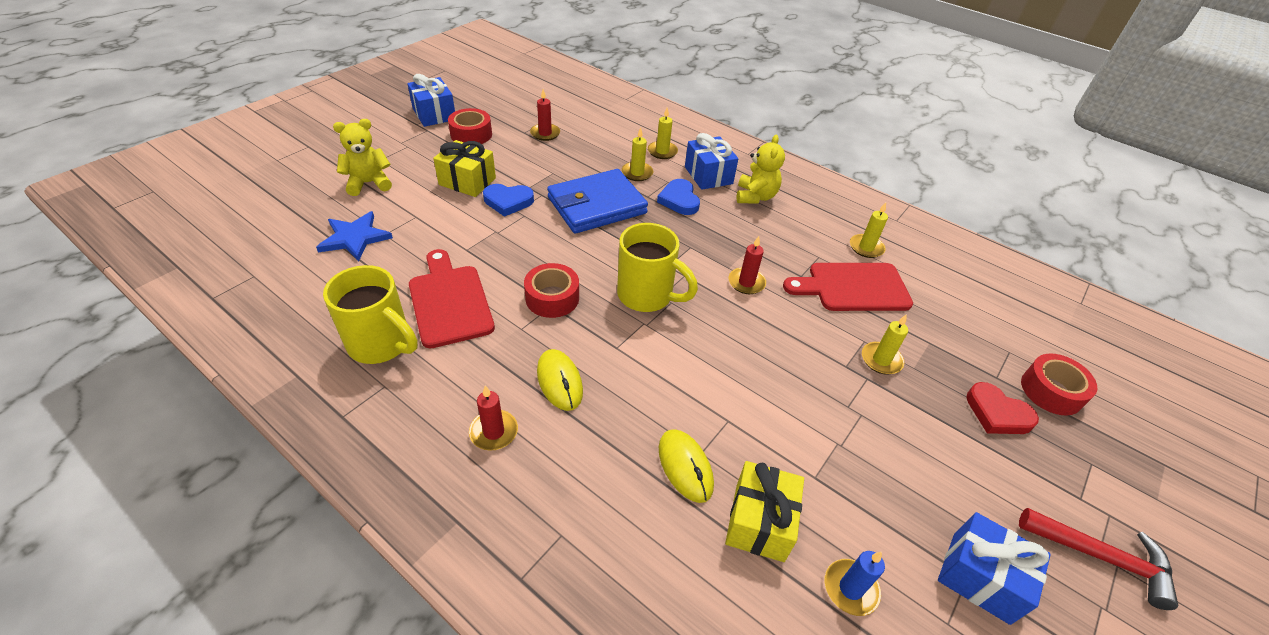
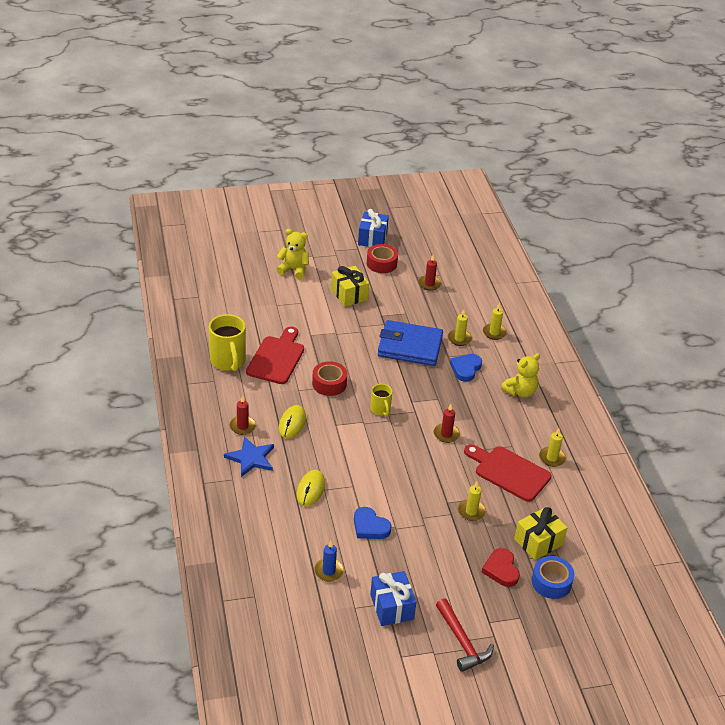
camera: 40 degrees right, 5 degrees down
(355, 238) = (260, 299): blue star -> blue star (251, 458)
(508, 201) = (360, 318): blue heart -> blue heart (370, 526)
(647, 296) = (380, 410): yellow mug -> yellow mug, size x0.55
(708, 175) = (506, 363): blue gift -> none
(759, 522) = (319, 527): yellow gift -> yellow gift (538, 542)
(1051, 391) = (551, 582): red tape -> blue tape

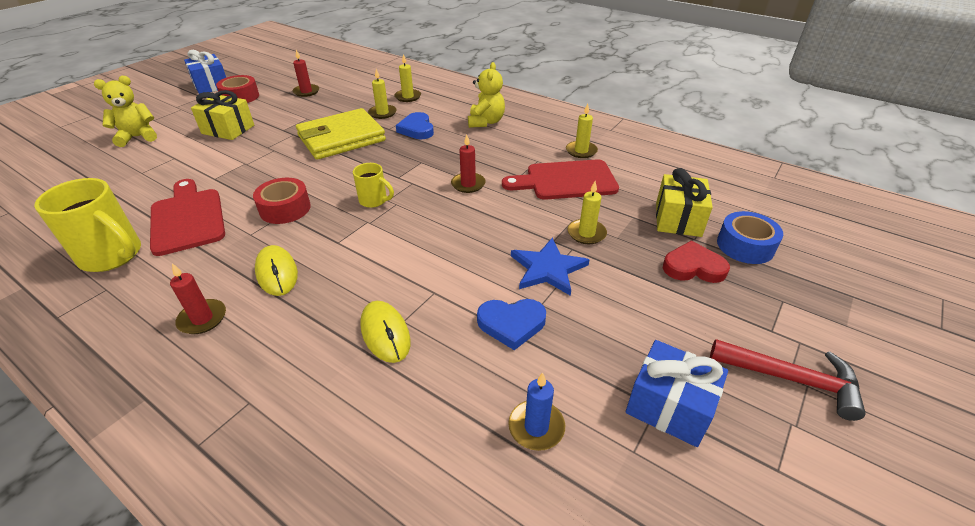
camera: 40 degrees left, 0 degrees up
(251, 458) = (254, 351): blue star -> blue star (548, 269)
(410, 346) = (341, 138): blue wallet -> yellow wallet
(501, 569) = (693, 267): red heart -> red heart turned 150 degrees clockwise

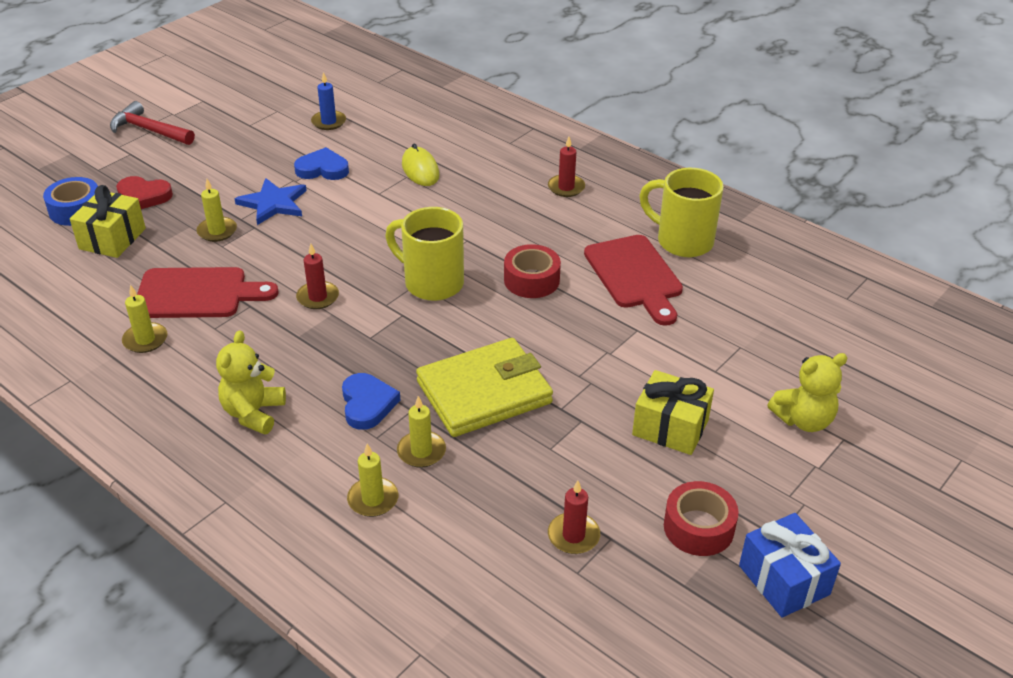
camera: 175 degrees left, 0 degrees up
(277, 273) = (518, 216): yellow mouse -> none
(374, 201) = (431, 283): yellow mug -> yellow mug, size x1.81
(669, 406) = (241, 124): blue gift -> none

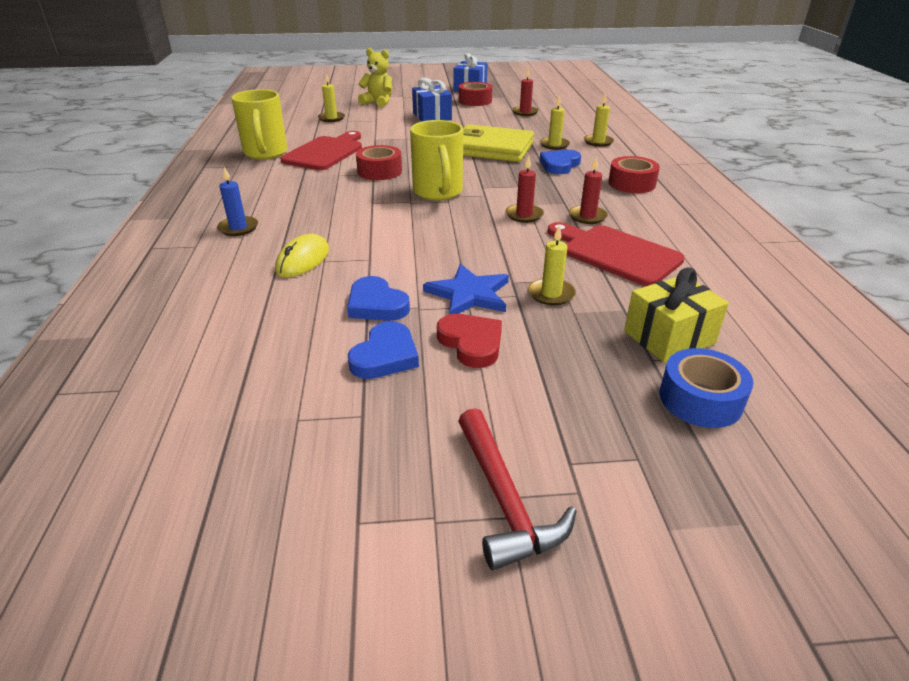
camera: 135 degrees left, 5 degrees down
(143, 196) = (599, 374): red heart -> red heart (471, 343)
(145, 340) = (682, 242): yellow candle -> yellow candle (331, 118)
(253, 413) = (631, 183): yellow teddy bear -> red tape
(275, 149) = (385, 356): none -> blue heart
(329, 122) = (277, 359): blue candle -> blue candle (238, 228)
(566, 187) = (246, 200): red candle -> red candle (587, 216)
(670, 427) = (432, 116): yellow gift -> blue gift

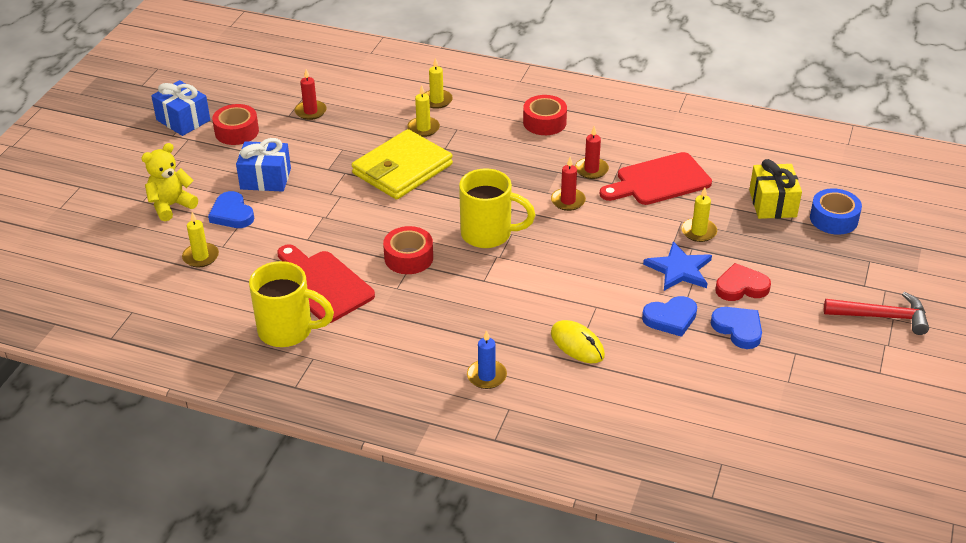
camera: 65 degrees left, 5 degrees up
(559, 165) = (476, 144): blue heart -> blue heart (232, 214)

